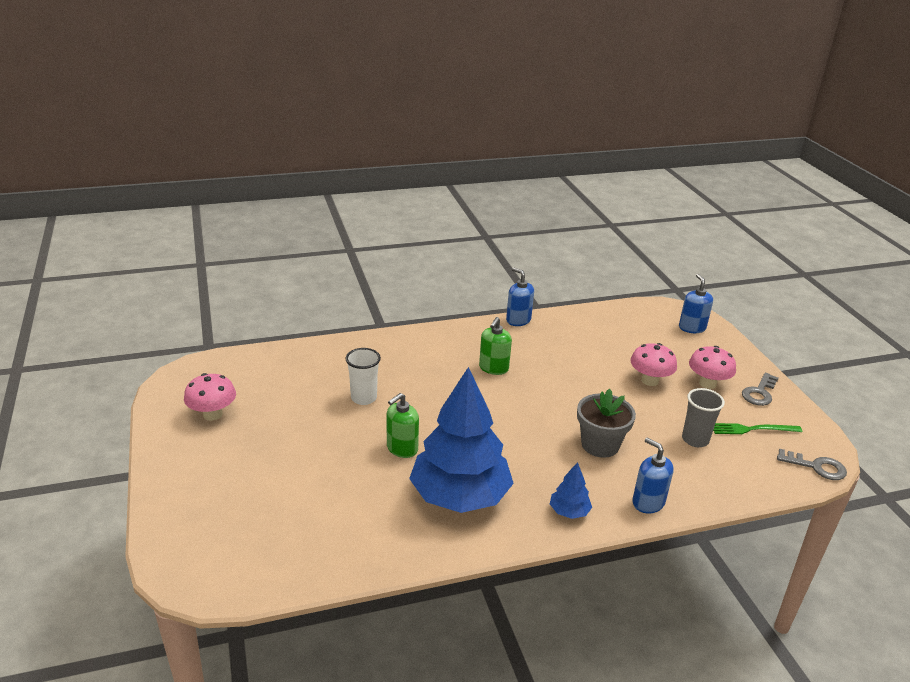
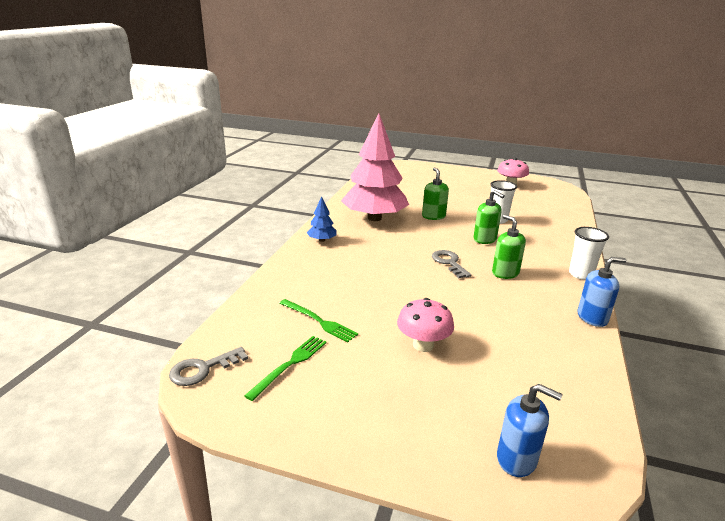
camera: 125 degrees right, 5 degrees down
(431, 395) = (485, 239): none -> green soap dispenser
(449, 332) = (580, 274): none -> white cup
(460, 496) = (374, 218): blue tree -> pink tree
(600, 445) = (365, 276): grey flower pot -> none
(648, 502) = (292, 266): blue soap dispenser -> none
(695, 440) = (319, 321): grey cup -> green fork
(707, 383) = (384, 384): pink mushroom -> none
(759, 393) = (330, 416): grey key -> grey key (449, 263)

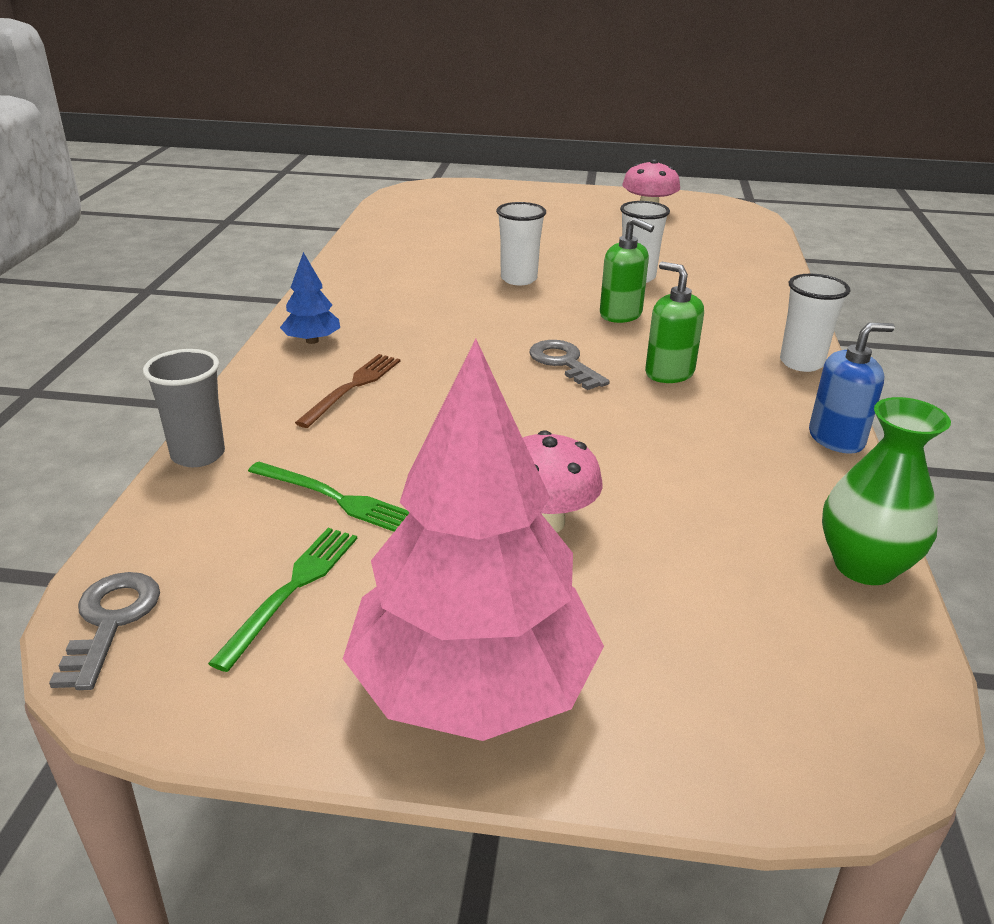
camera: 10 degrees left, 5 degrees up
(202, 369) = (111, 621): grey key -> grey key turned 135 degrees clockwise
(257, 292) = (198, 455): none -> grey cup
(337, 266) = (352, 387): none -> brown fork
(374, 218) = (407, 291): pink tree -> pink tree (472, 687)
(433, 216) = (518, 279): green soap dispenser -> white cup
(517, 459) = (756, 712): blue soap dispenser -> none
(594, 389) = (864, 566): none -> green vase

